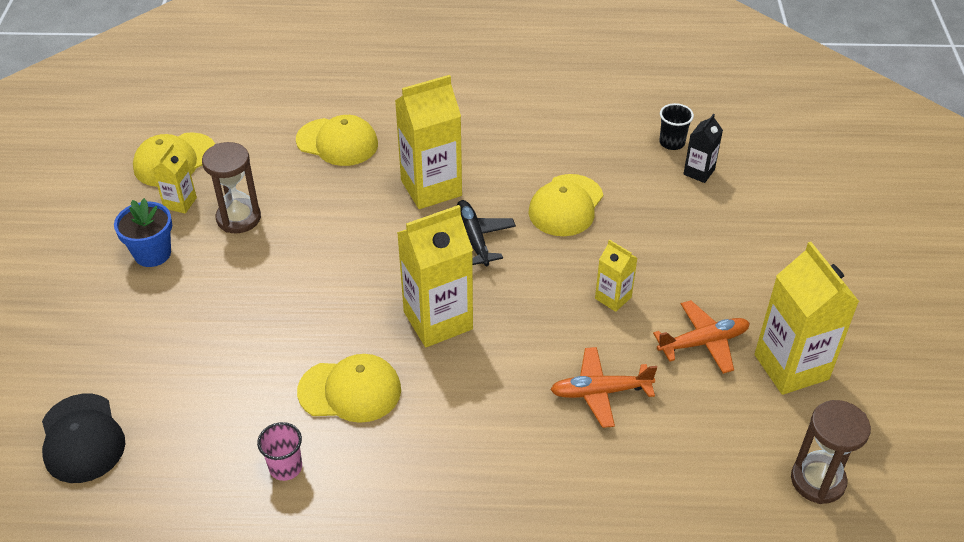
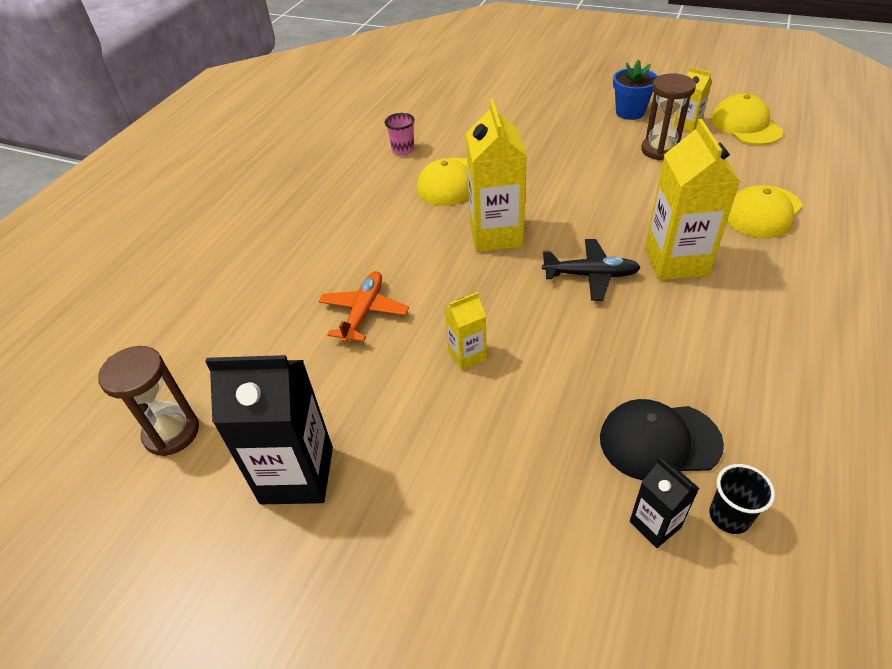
camera: 115 degrees right, 0 degrees up
(82, 438) = (473, 86): black cap -> black cap (659, 441)
(566, 206) = (621, 358): yellow cap -> none
(703, 342) = (372, 409): orange plane -> none
(791, 367) = (297, 475): yellow carton -> black carton

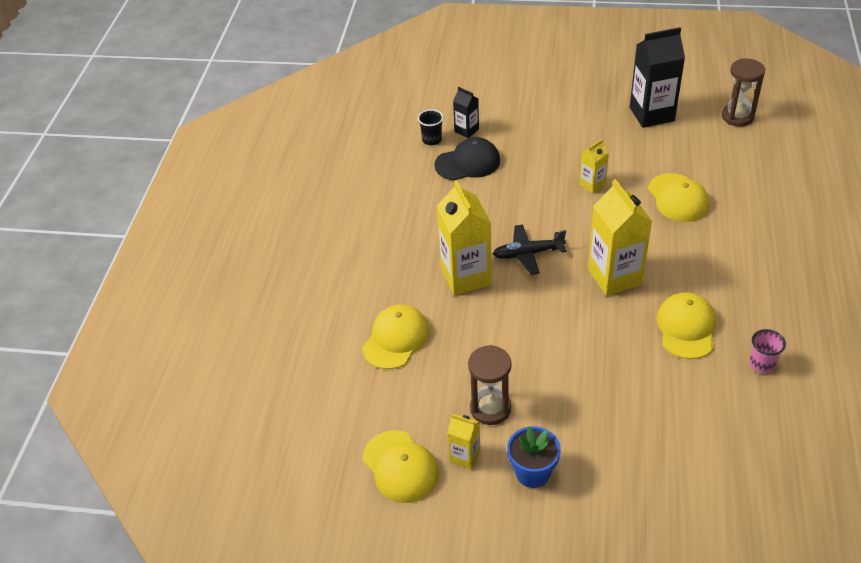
camera: 165 degrees right, 0 degrees up
(364, 312) = (678, 198): orange plane -> yellow cap

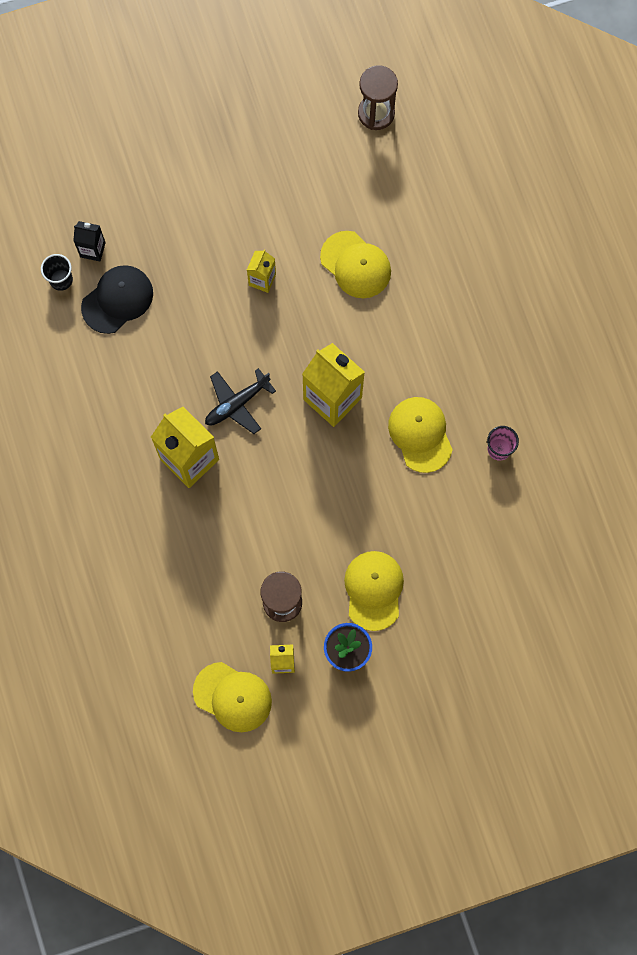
camera: 30 degrees left, 30 degrees up
(396, 339) = (159, 564): yellow cap -> yellow cap (373, 590)
(651, 114) = (284, 144): black carton -> none

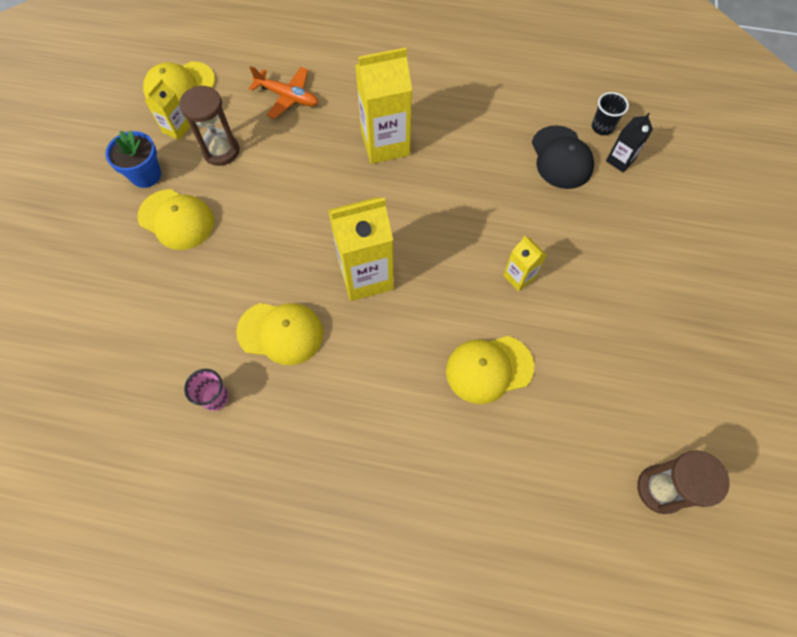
camera: 120 degrees right, 10 degrees down
(185, 582) = (288, 97): none -> orange plane
(237, 404) = (411, 199): black plane -> none

